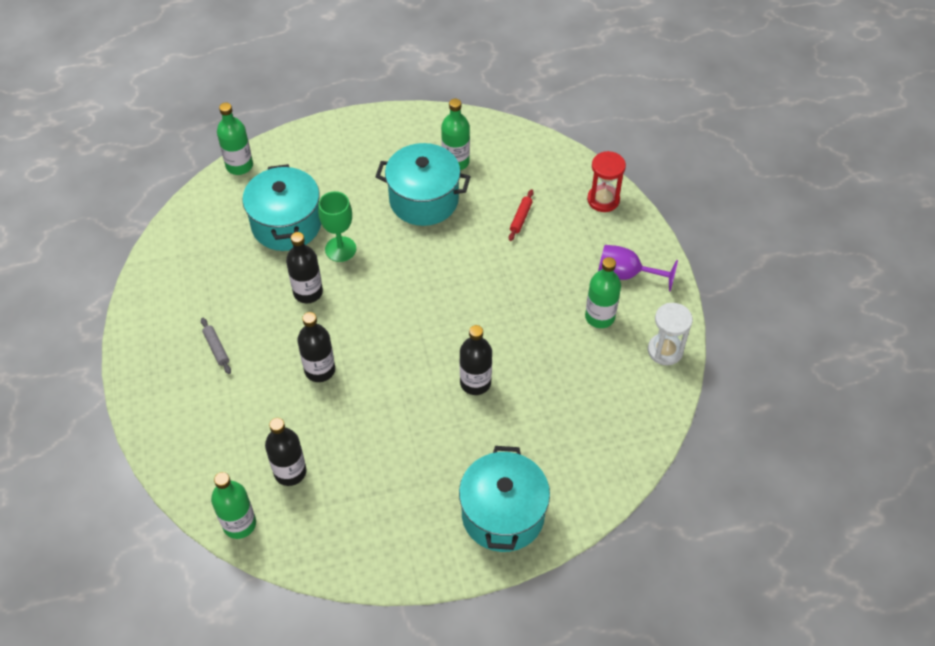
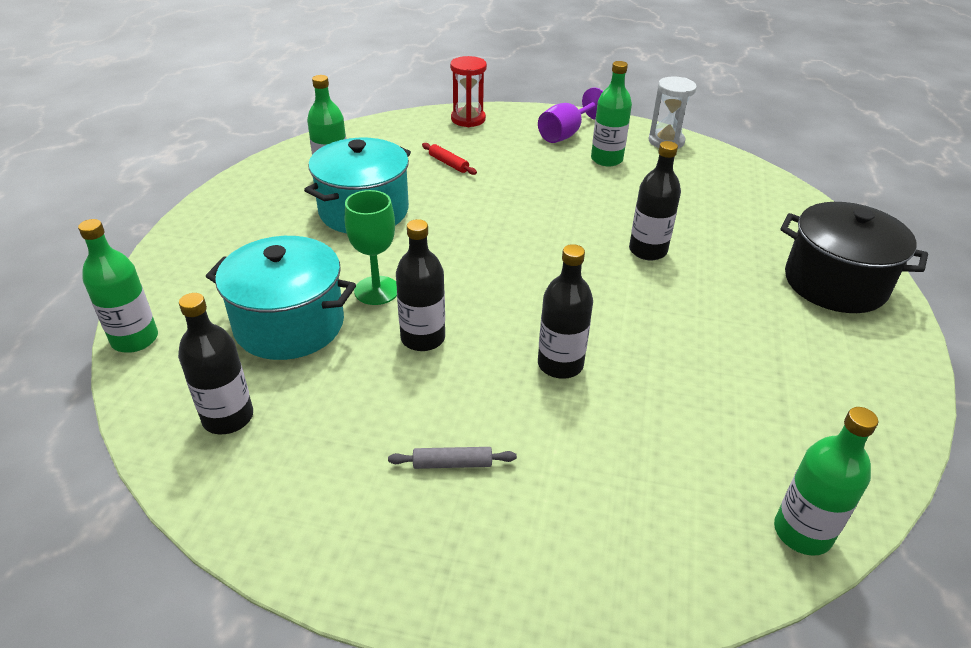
camera: 65 degrees left, 15 degrees down
(290, 472) = (721, 444): black bottle -> black bottle (228, 417)
(503, 514) = (835, 283): turquoise pot -> black pot

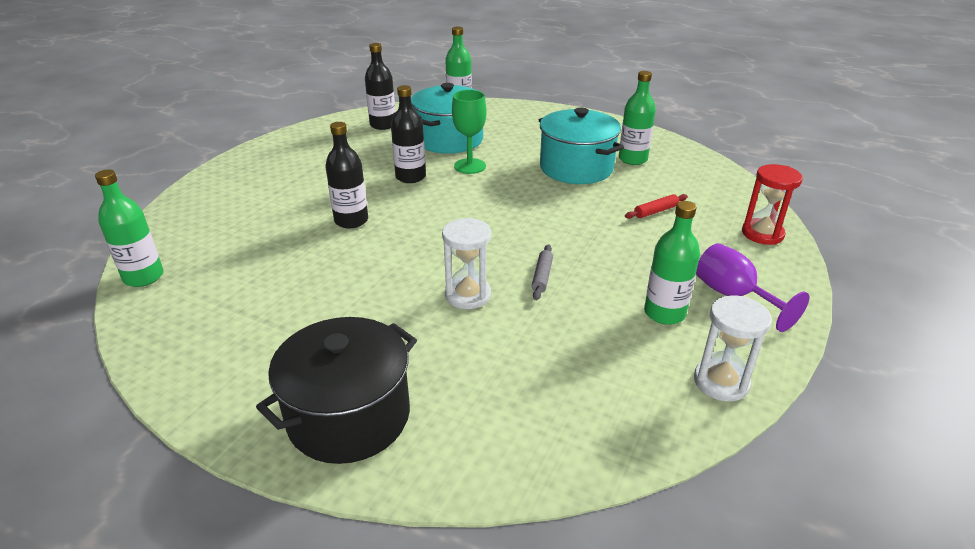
camera: 105 degrees right, 5 degrees down
(452, 463) = (302, 175): grey rolling pin -> grey rolling pin (542, 276)
(647, 250) = (468, 295): black bottle -> white hourglass

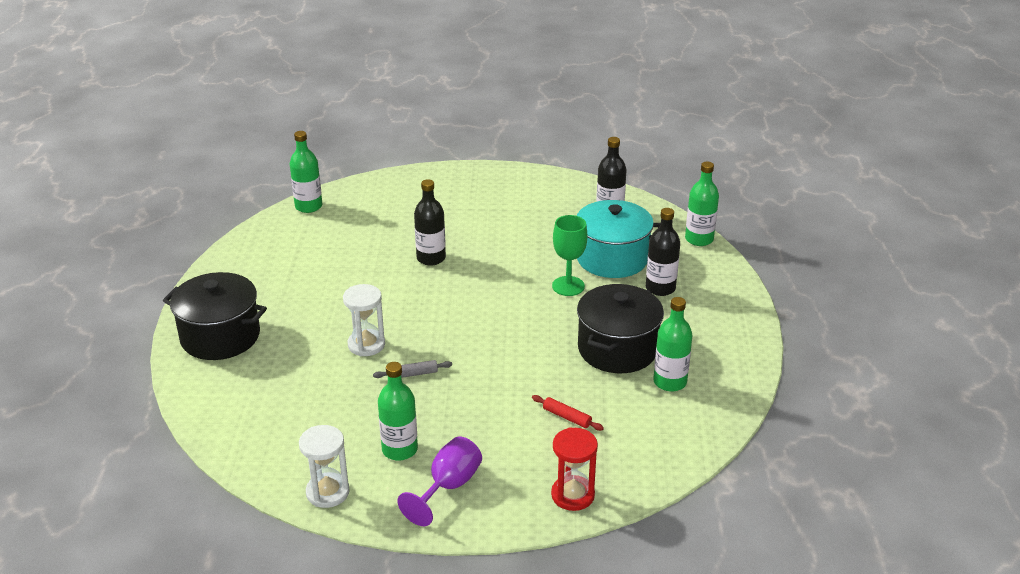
camera: 65 degrees right, 0 degrees up
(410, 177) = (522, 261): black bottle -> black bottle (660, 288)
(576, 168) = (617, 349): turquoise pot -> black pot

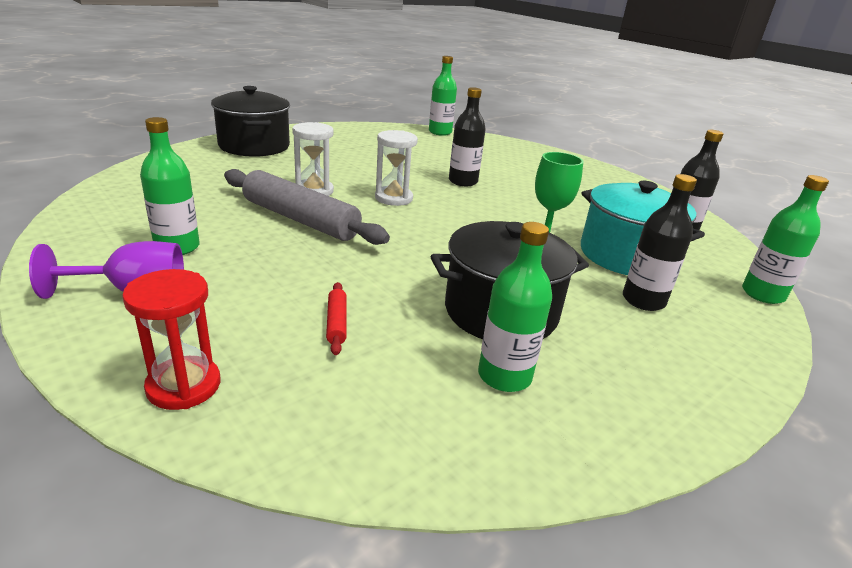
camera: 45 degrees right, 5 degrees down
(327, 492) = (79, 235): white hourglass -> white hourglass (393, 198)
(413, 374) = (300, 219): grey rolling pin -> grey rolling pin, size x2.47

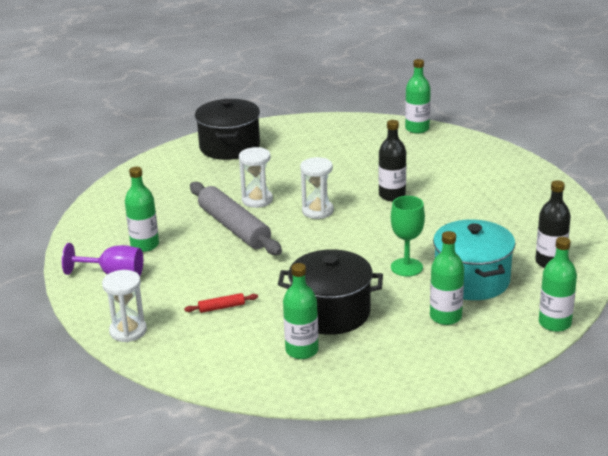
camera: 25 degrees right, 0 degrees up
(184, 386) = (128, 331): red hourglass -> white hourglass
(336, 323) = (221, 307): red rolling pin -> red rolling pin turned 60 degrees clockwise
(643, 300) = (445, 317): black bottle -> green bottle

